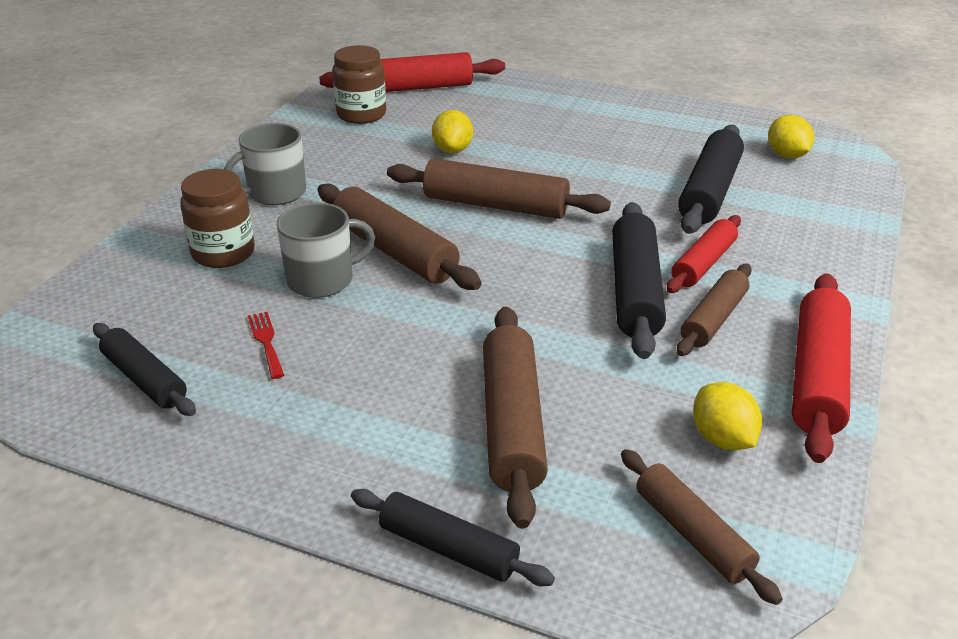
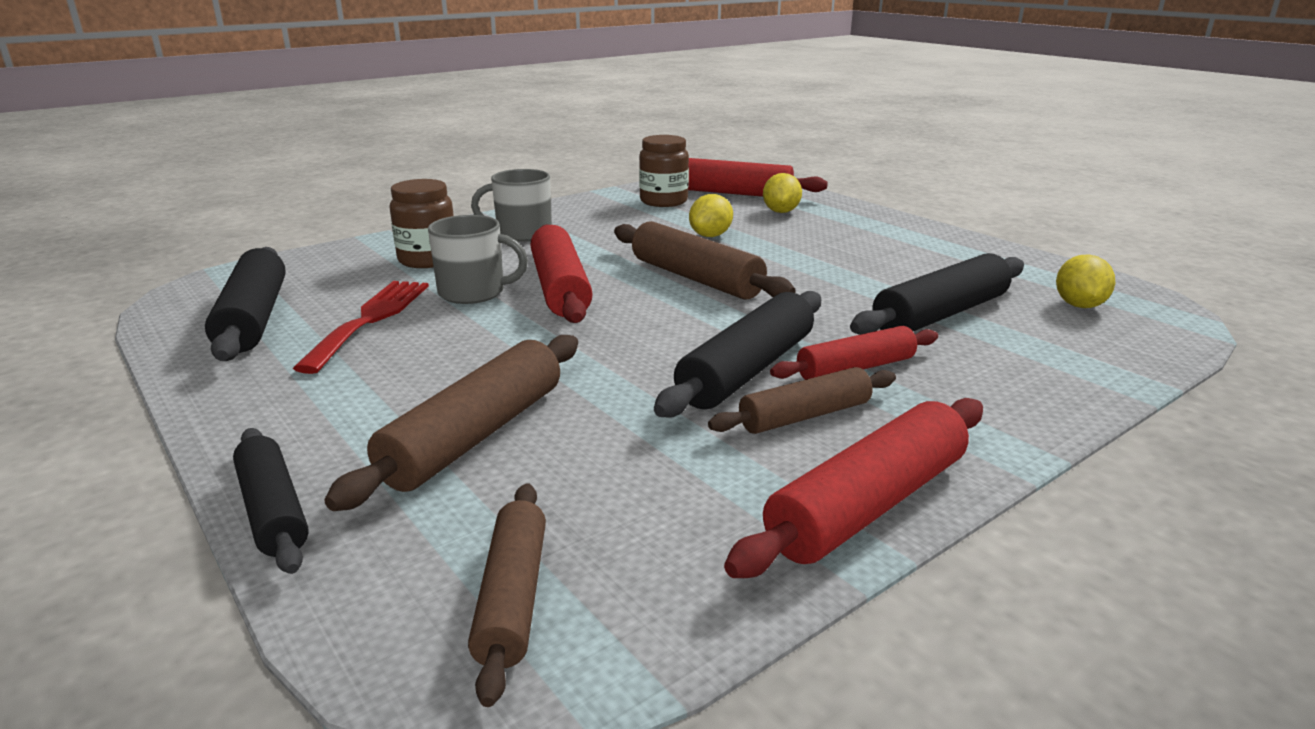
camera: 30 degrees right, 10 degrees down
(144, 379) = (253, 318): black rolling pin -> black rolling pin, size x1.55
(266, 342) = (370, 319): red fork -> red fork, size x2.02
(394, 251) = (559, 288): brown rolling pin -> red rolling pin
(722, 439) = (670, 522): yellow lemon -> yellow lemon (781, 212)

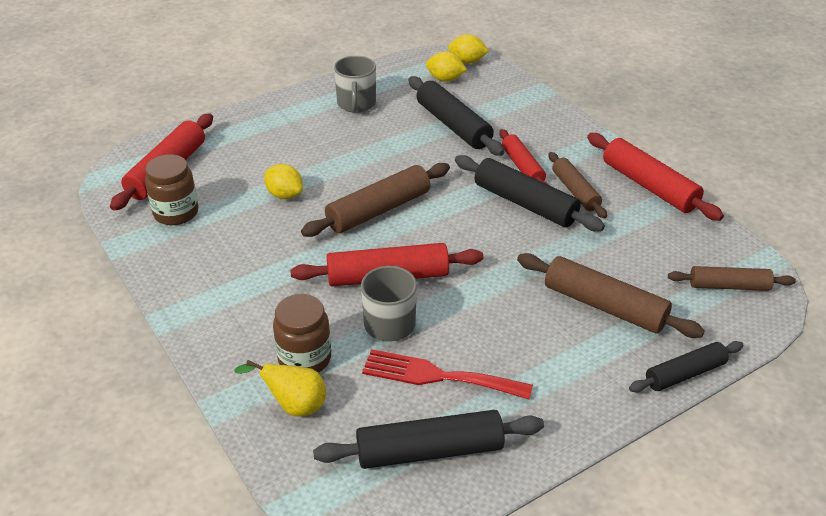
camera: 85 degrees left, 15 degrees up
(361, 260) = (294, 406): none -> yellow pear
(522, 234) = (246, 302): grey mug -> grey mug (356, 104)
(781, 212) = (233, 153): yellow lemon -> yellow lemon (467, 61)

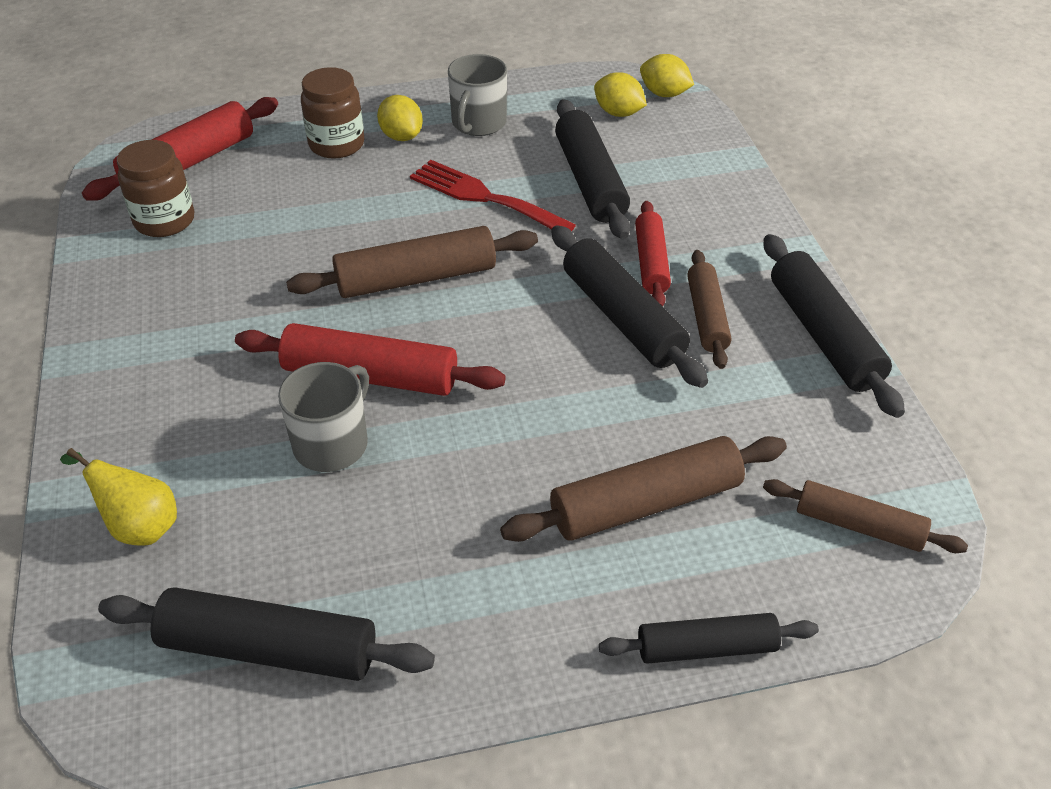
camera: 20 degrees right, 5 degrees up
(284, 195) = (310, 228): yellow lemon -> yellow lemon (401, 136)
(304, 359) = (193, 463): brown jar -> brown jar (336, 144)
(438, 376) = (348, 541): red fork -> red fork (484, 197)
(604, 306) = (646, 504): brown rolling pin -> brown rolling pin turned 75 degrees counterclockwise
(649, 186) = (824, 335): red rolling pin -> black rolling pin

